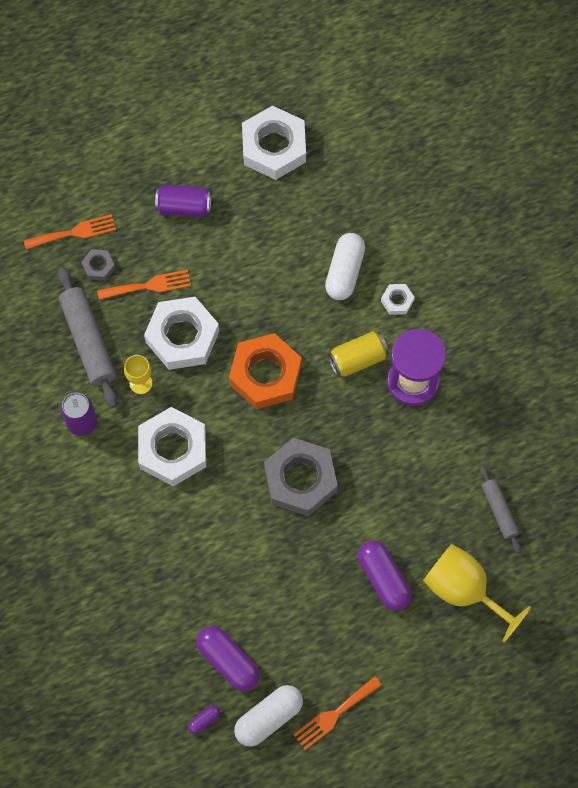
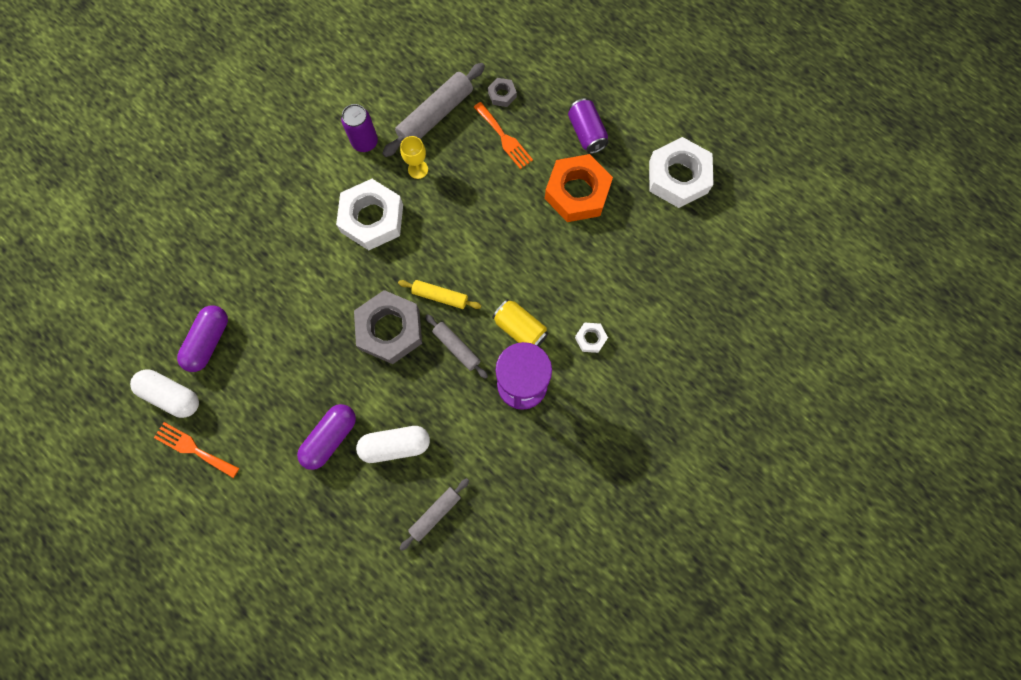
camera: 65 degrees right, 5 degrees up
(74, 233) = (521, 64): orange fork -> none
(182, 336) = (473, 182): white nut -> none
(204, 720) = (151, 345): purple capsule -> none
(265, 374) = (470, 260): orange nut -> orange nut (577, 192)
(289, 418) = (440, 296): none -> yellow rolling pin
(344, 272) = (595, 283): white capsule -> white capsule (395, 445)
(348, 425) = (456, 347): none -> grey rolling pin
(464, 590) = (348, 513): yellow goblet -> none

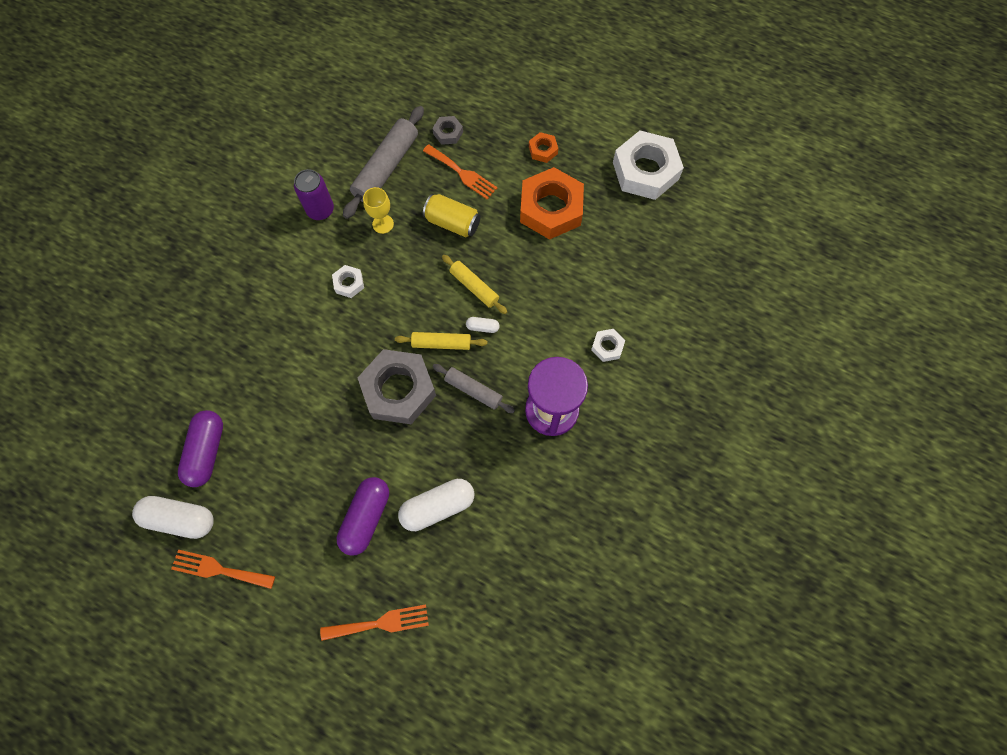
camera: 15 degrees left, 5 degrees down
(318, 534) = (380, 623): none -> orange fork
(372, 218) = (349, 283): white nut -> white nut, size x0.45
(435, 513) = (500, 566): grey rolling pin -> none
(481, 290) = (482, 327): none -> white capsule
(484, 251) = (474, 287): none -> yellow rolling pin
(520, 329) = (533, 355): yellow can -> yellow can (452, 223)
(586, 133) = (543, 150): purple can -> orange nut

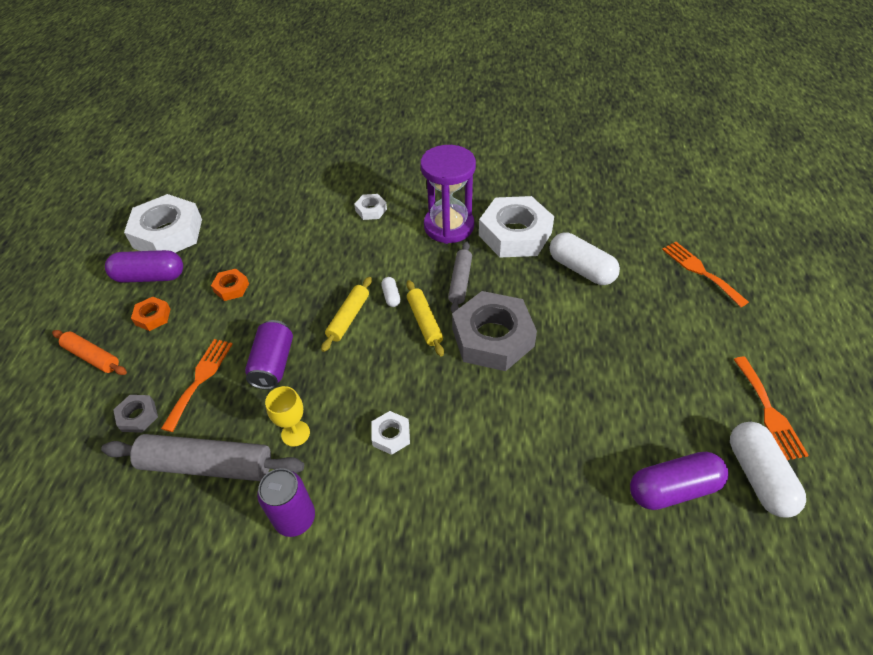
camera: 110 degrees left, 20 degrees down
(366, 518) = (628, 314): purple capsule -> purple capsule (150, 277)
(452, 223) = (273, 364): yellow can -> purple can
(513, 468) = (515, 234): none -> white nut
(518, 109) = (92, 357): none -> orange rolling pin
(551, 208) = (231, 288): orange nut -> orange nut, size x0.45

